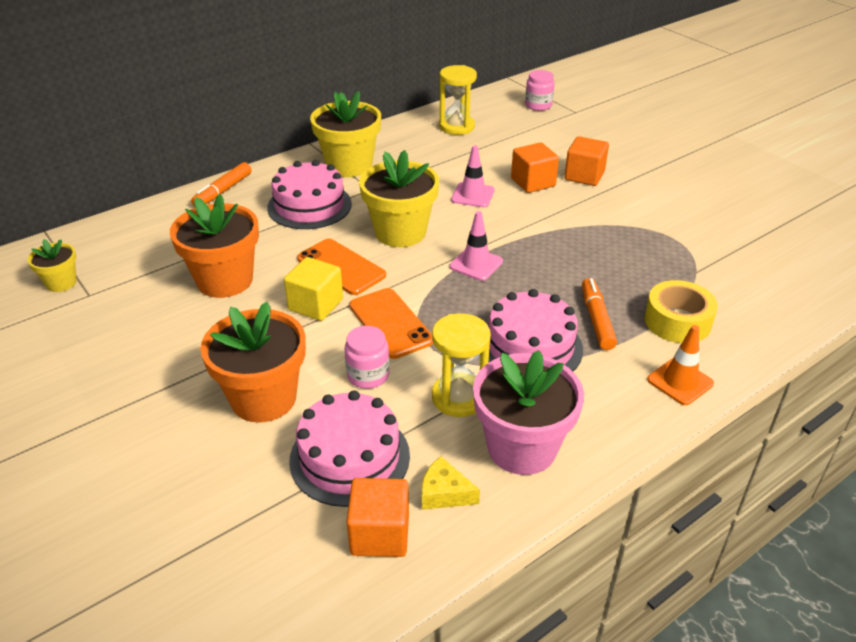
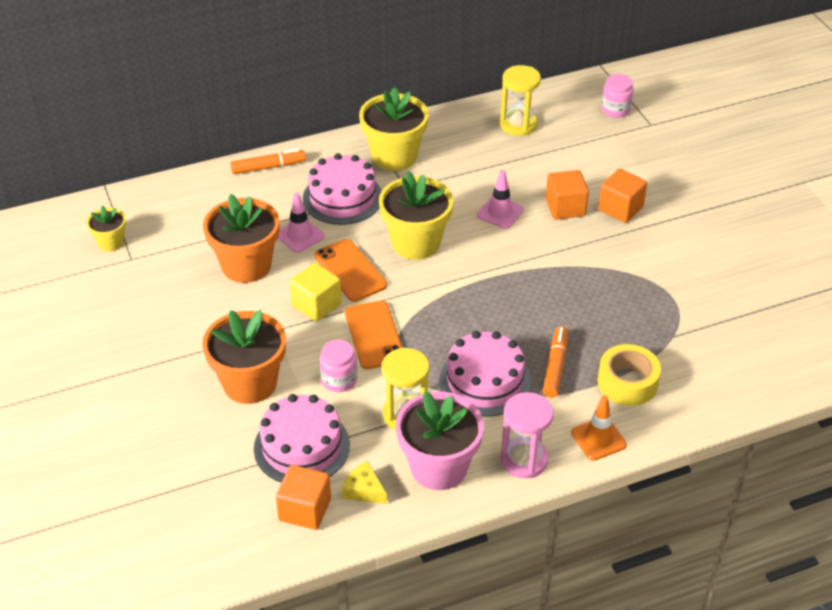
camera: 15 degrees right, 5 degrees up
(223, 191) = (268, 167): orange marker -> orange marker turned 150 degrees counterclockwise
(476, 264) = (472, 290): pink traffic cone -> pink traffic cone (300, 236)
(613, 419) = (524, 460): none -> pink hourglass

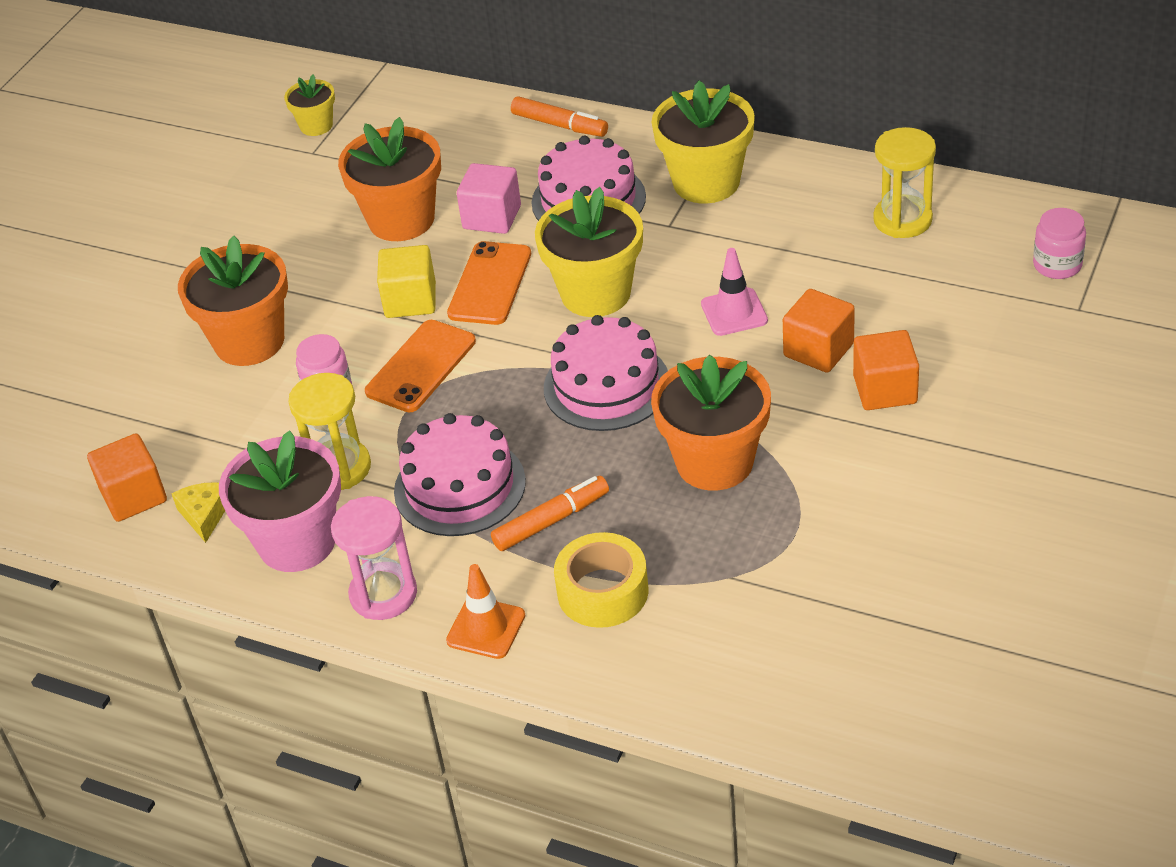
camera: 50 degrees right, 0 degrees up
(300, 236) = (492, 217): pink traffic cone -> pink cube
(302, 446) = (210, 434): pink cake -> pink cake (606, 385)
(592, 289) = (714, 462): none -> orange flower pot

